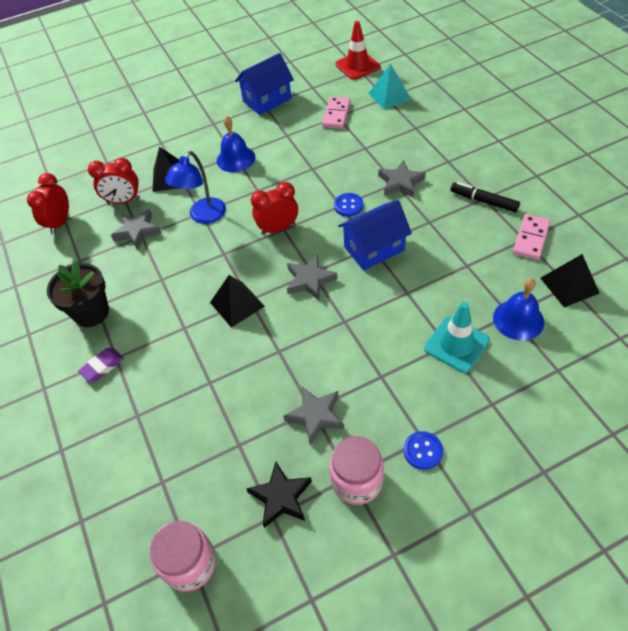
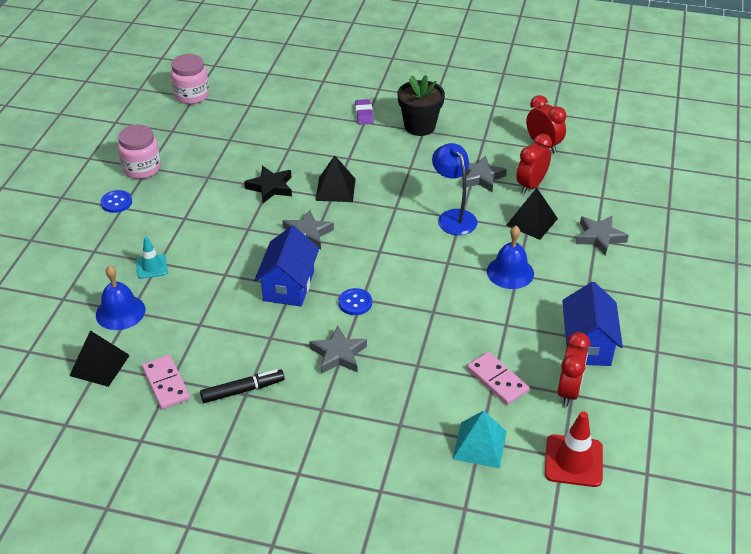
camera: 125 degrees right, 10 degrees down
(278, 228) = (384, 248): red clock -> red clock (569, 391)
(281, 497) = (177, 138): black star -> black star (270, 187)
(315, 416) = (201, 176): grey star -> grey star (599, 237)
(456, 344) = (151, 267): turquoise traffic cone -> turquoise traffic cone, size x0.63

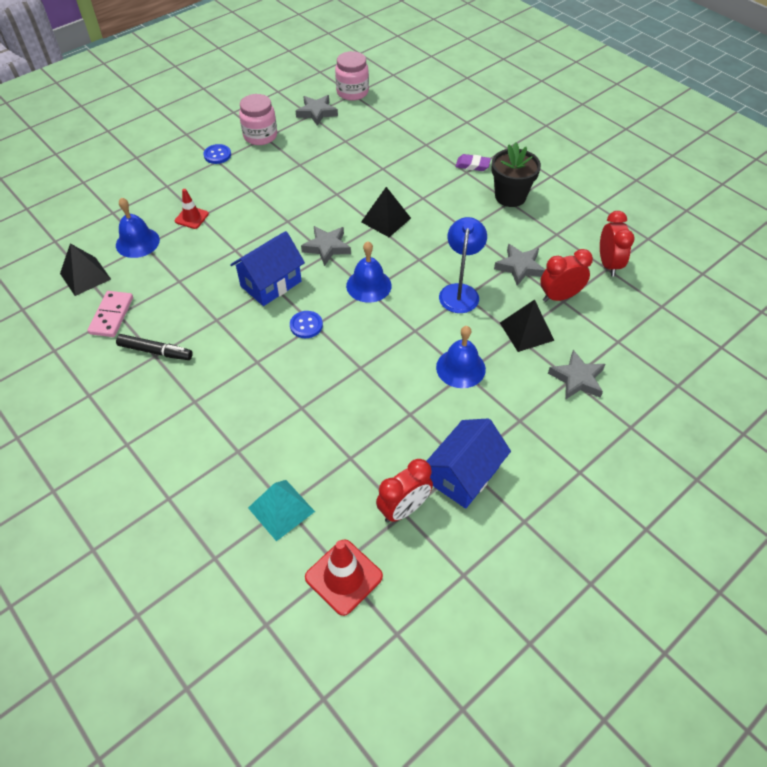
camera: 35 degrees right, 10 degrees up
(151, 267) = (191, 217): turquoise traffic cone -> red traffic cone
(270, 187) = (337, 194): black star -> none
(338, 354) = (251, 362): grey star -> grey star (316, 112)
(364, 114) = (472, 165): purple eraser -> purple eraser turned 75 degrees clockwise
(375, 247) = (368, 285): none -> blue bell
(497, 380) = (352, 460): pink domino -> none

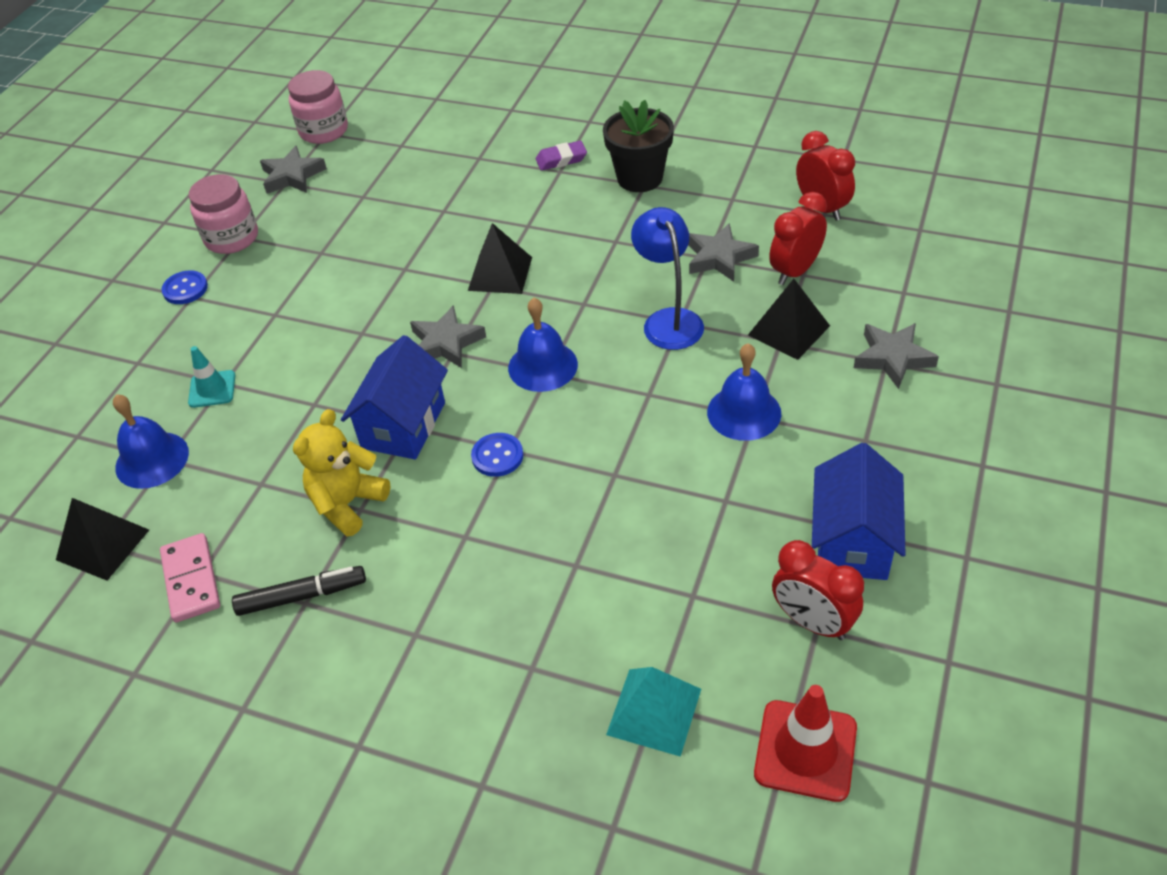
camera: 25 degrees left, 5 degrees down
(191, 217) = (212, 389): red traffic cone -> turquoise traffic cone
(212, 313) = (347, 503): none -> yellow teddy bear
(404, 509) = (812, 622): red clock -> red clock turned 105 degrees clockwise

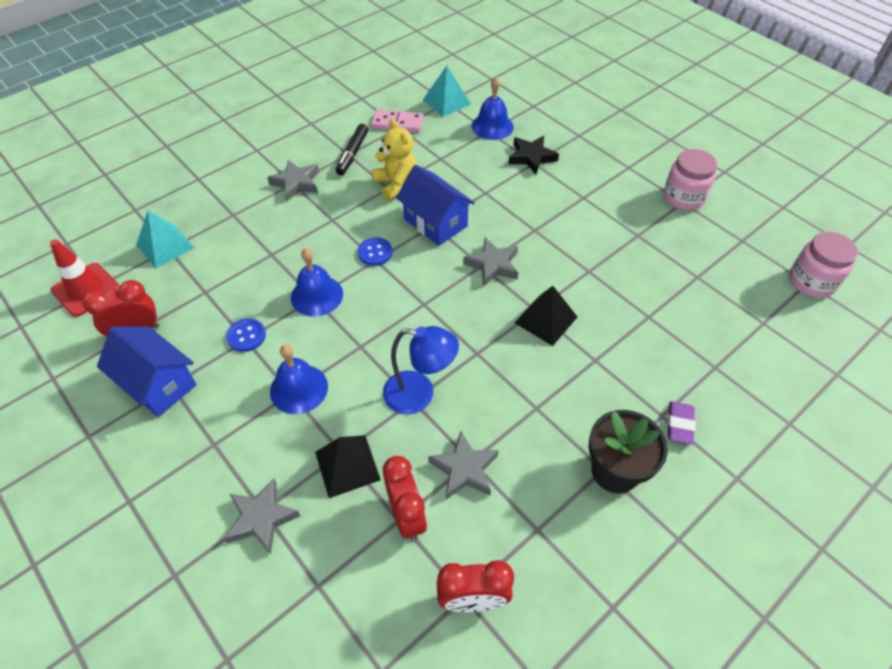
camera: 115 degrees right, 5 degrees up
(102, 544) = (446, 102): black pyramid -> turquoise pyramid
(185, 289) = (638, 166): blue button -> blue button (246, 336)
(212, 389) = (531, 157): turquoise traffic cone -> black star
(292, 176) = (749, 246): grey star -> grey star (296, 183)
(543, 366) = (432, 303): blue bell -> blue bell (317, 295)

